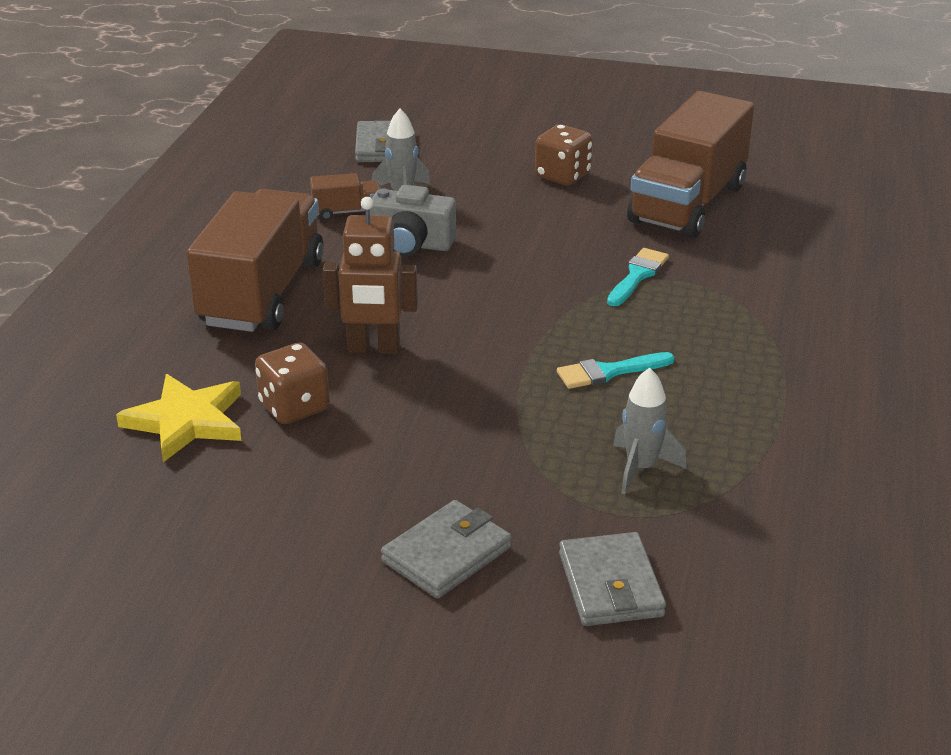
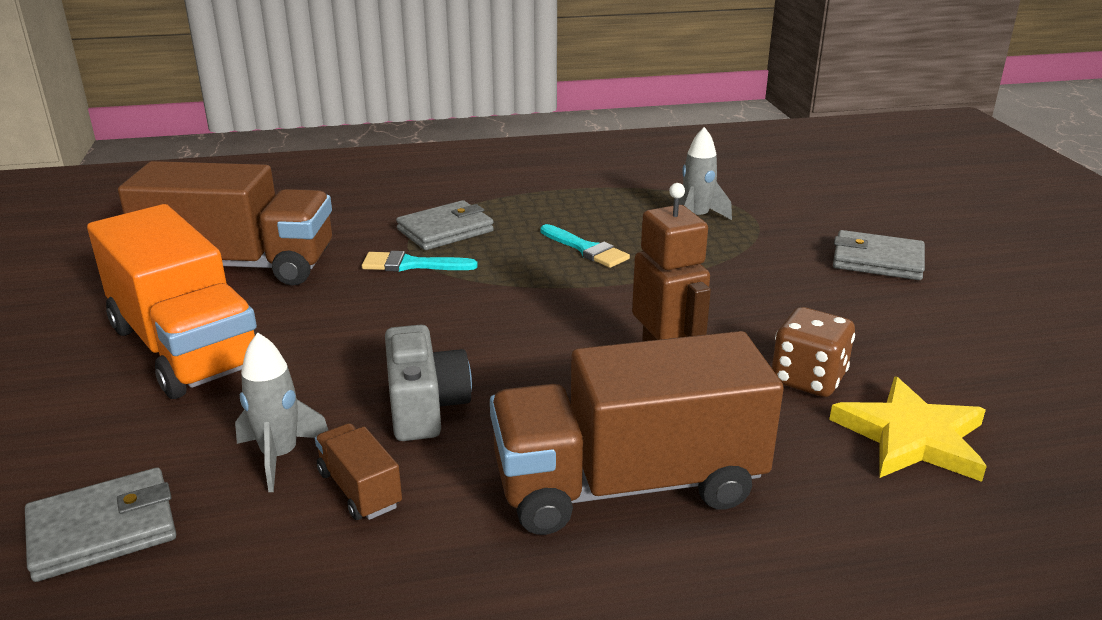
camera: 115 degrees left, 5 degrees down
(563, 176) = (185, 347): brown dice -> orange truck
(611, 585) = (823, 208): grey wallet -> grey wallet (445, 230)

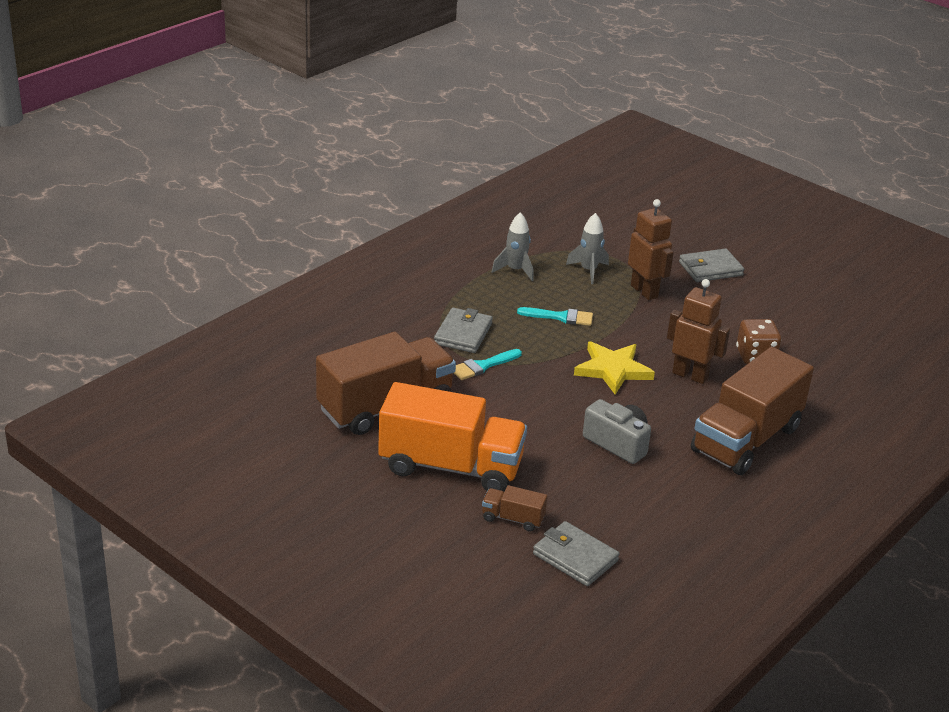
camera: 40 degrees left, 5 degrees up
(103, 529) = (575, 557): grey wallet -> grey wallet turned 75 degrees counterclockwise
(280, 456) = (593, 495): grey rocket -> grey rocket (515, 270)
(360, 489) = (649, 491): brown truck -> brown truck (513, 519)
(741, 256) = (644, 291): none -> brown robot
(911, 437) = (822, 369): yellow star -> yellow star (613, 370)

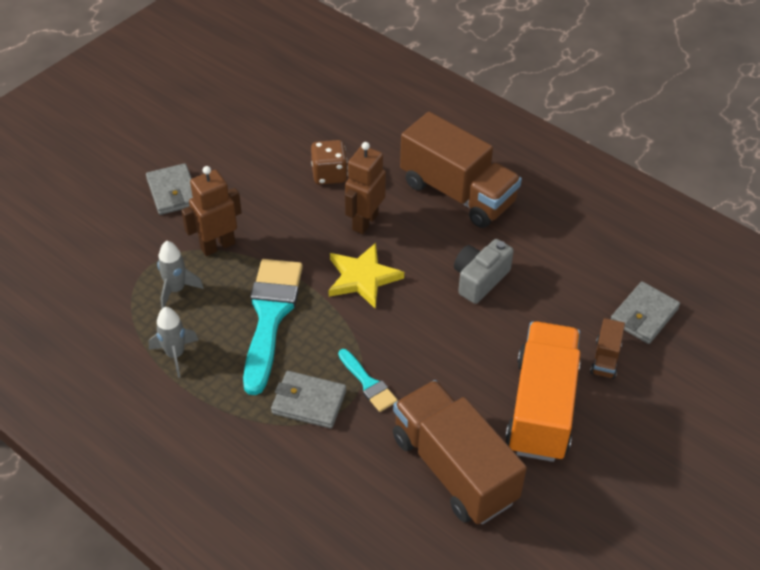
camera: 90 degrees left, 15 degrees up
(560, 317) = (270, 316): turquoise brush -> turquoise brush, size x2.03

